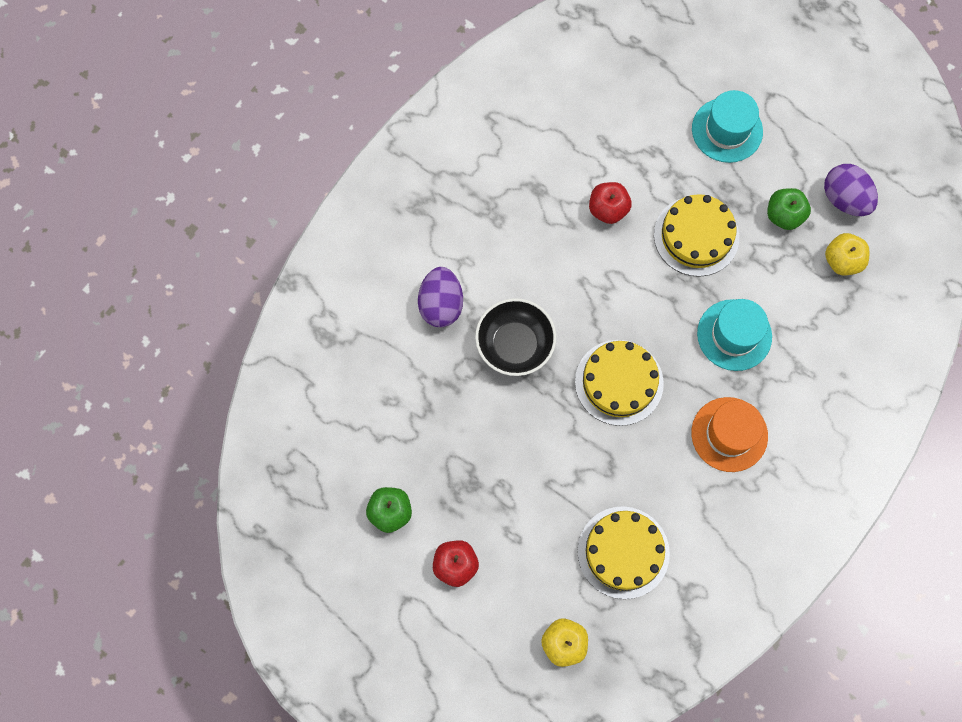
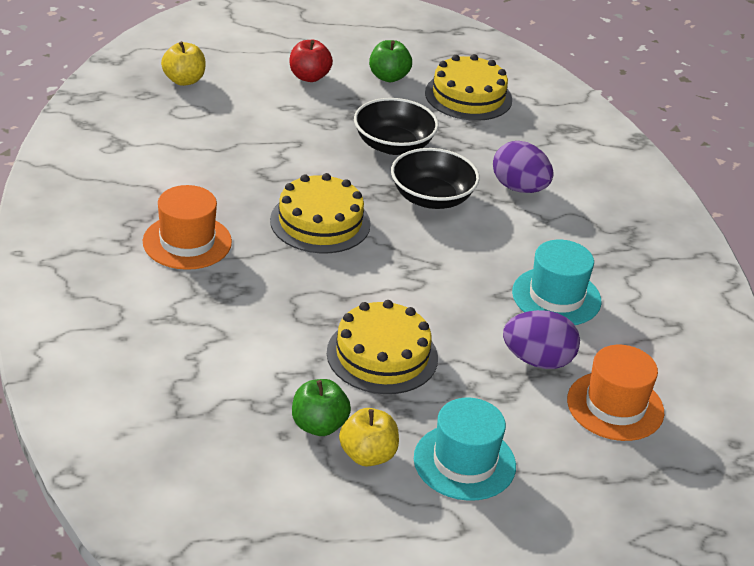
camera: 130 degrees right, 35 degrees down
(480, 423) = (393, 145): none -> black bowl
(600, 97) = (615, 406): none -> orange hat
(608, 209) = (484, 324): red apple -> none
(623, 552) = (195, 138): yellow cake -> yellow cake (468, 96)
(734, 335) = (259, 306): turquoise hat -> turquoise hat (556, 297)
(842, 261) = (217, 425): yellow apple -> yellow apple (367, 455)
(844, 199) = (272, 482): purple egg -> purple egg (537, 360)

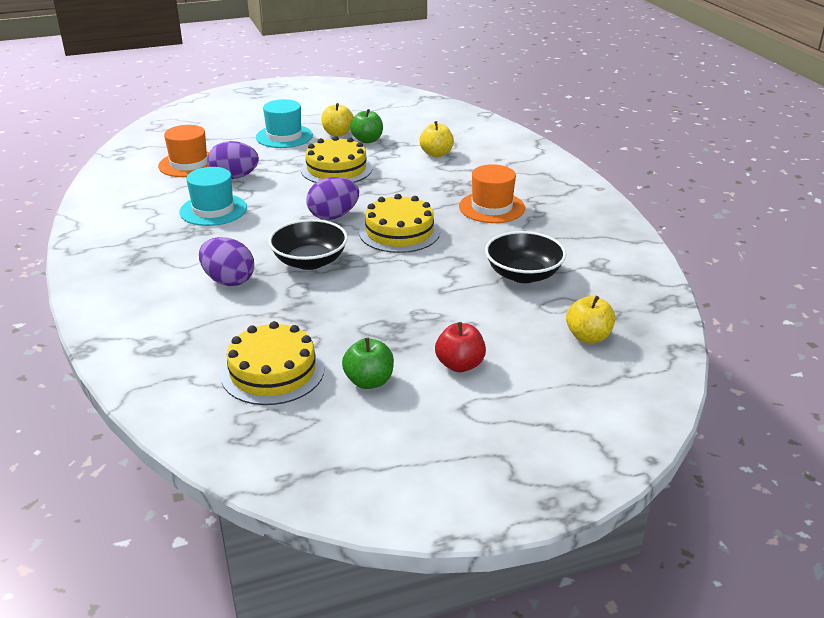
camera: 175 degrees right, 5 degrees down
(214, 367) = (436, 154): none -> yellow apple
(393, 145) = (350, 302): black bowl -> black bowl (523, 274)
(397, 260) = (333, 216): none -> purple egg

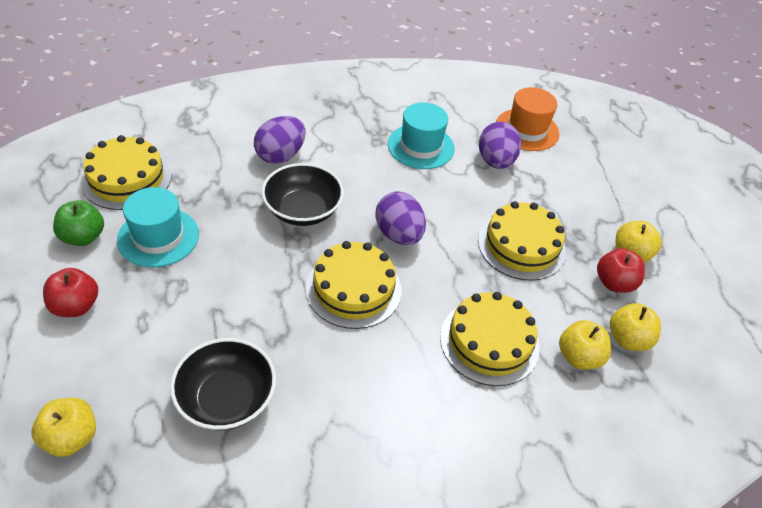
camera: 90 degrees right, 15 degrees up
(284, 136) = (612, 204): turquoise hat -> turquoise hat (158, 237)
(367, 140) = (614, 283): green apple -> red apple
(416, 139) = (628, 339): none -> yellow apple
(434, 181) = (489, 342): none -> yellow cake
(491, 207) = (408, 397): orange hat -> none

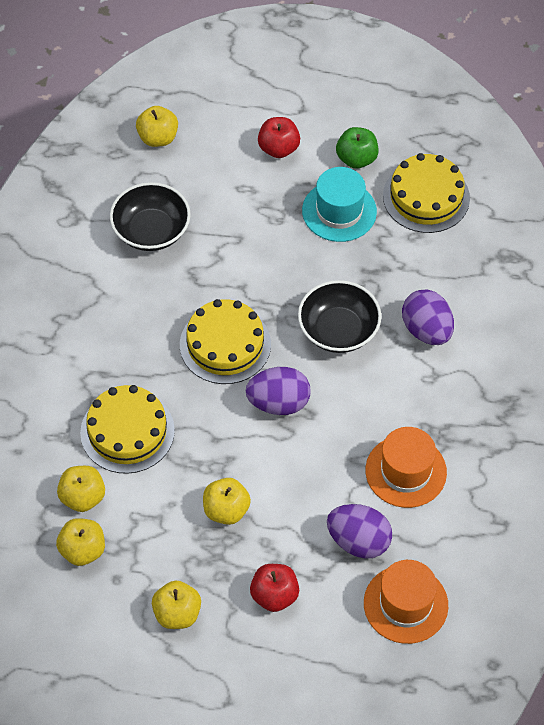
camera: 115 degrees right, 10 degrees up
(421, 146) = (406, 471): turquoise hat -> orange hat
(521, 245) = (226, 510): yellow cake -> yellow apple
(614, 283) = (148, 575): red apple -> red apple (274, 595)

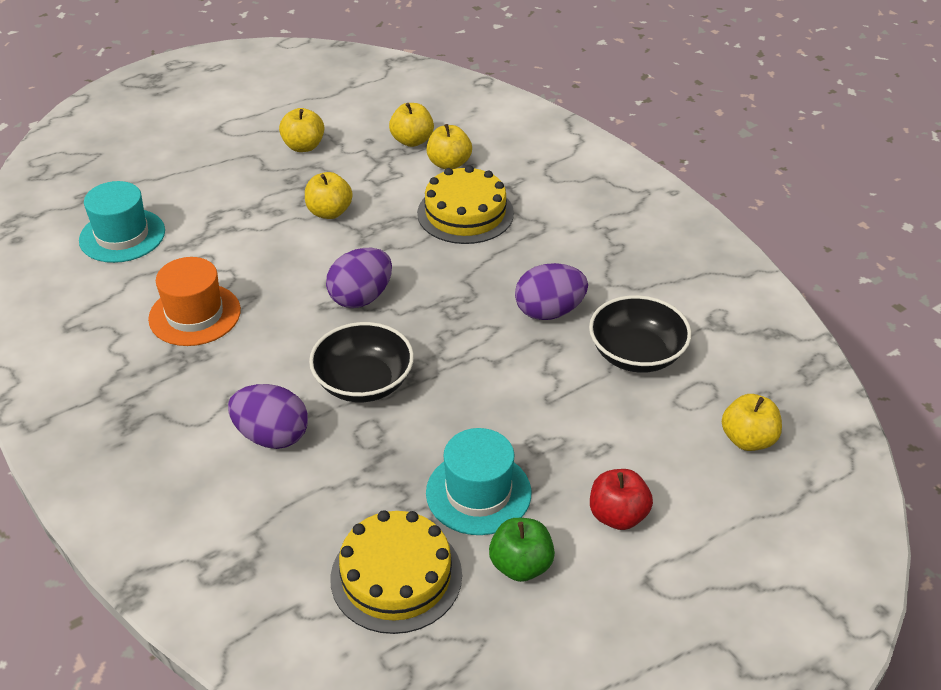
camera: 140 degrees right, 15 degrees down
(225, 344) = (457, 310): yellow cake -> none
(274, 595) = (238, 189): red apple -> none
(358, 541) = (197, 250): purple egg -> purple egg (549, 311)
(405, 604) = (122, 235): orange hat -> turquoise hat

